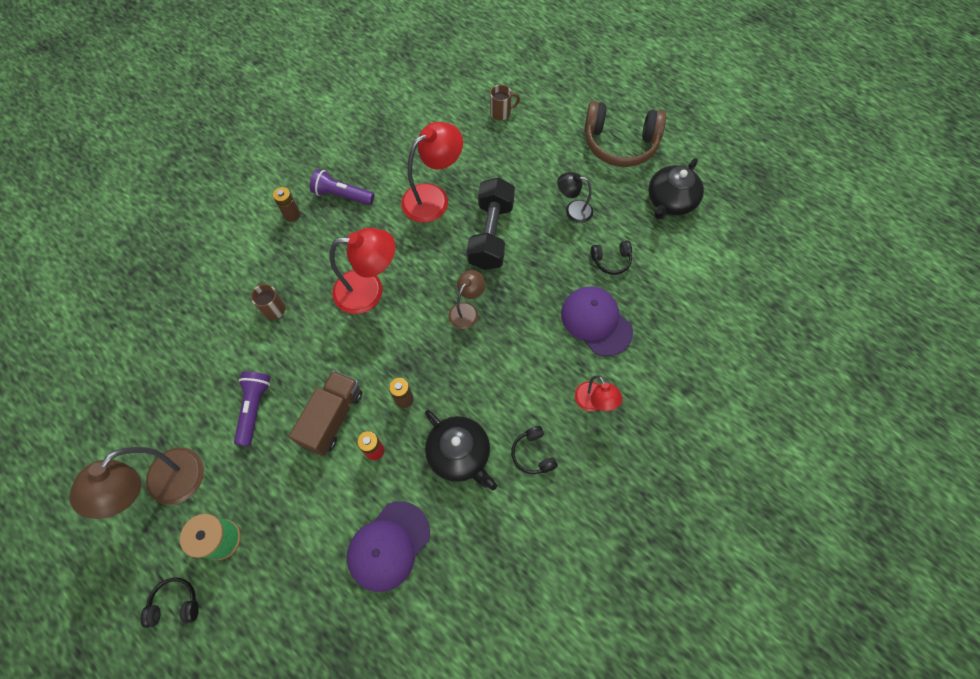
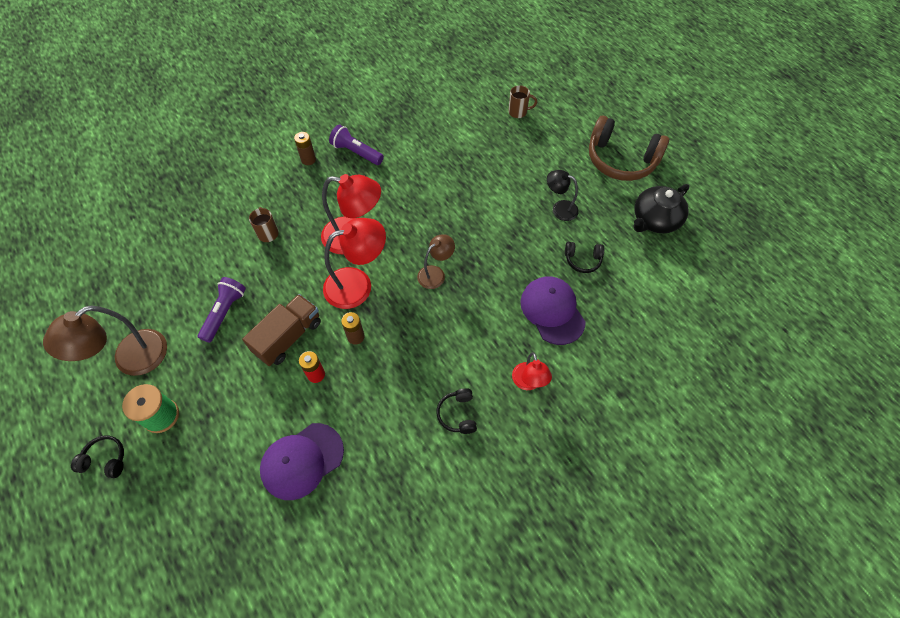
camera: 15 degrees right, 5 degrees down
(433, 197) = (435, 171): red lamp -> red lamp (358, 284)
(459, 454) = (390, 397): black teapot -> none
(491, 234) = (477, 213): black dumbbell -> none

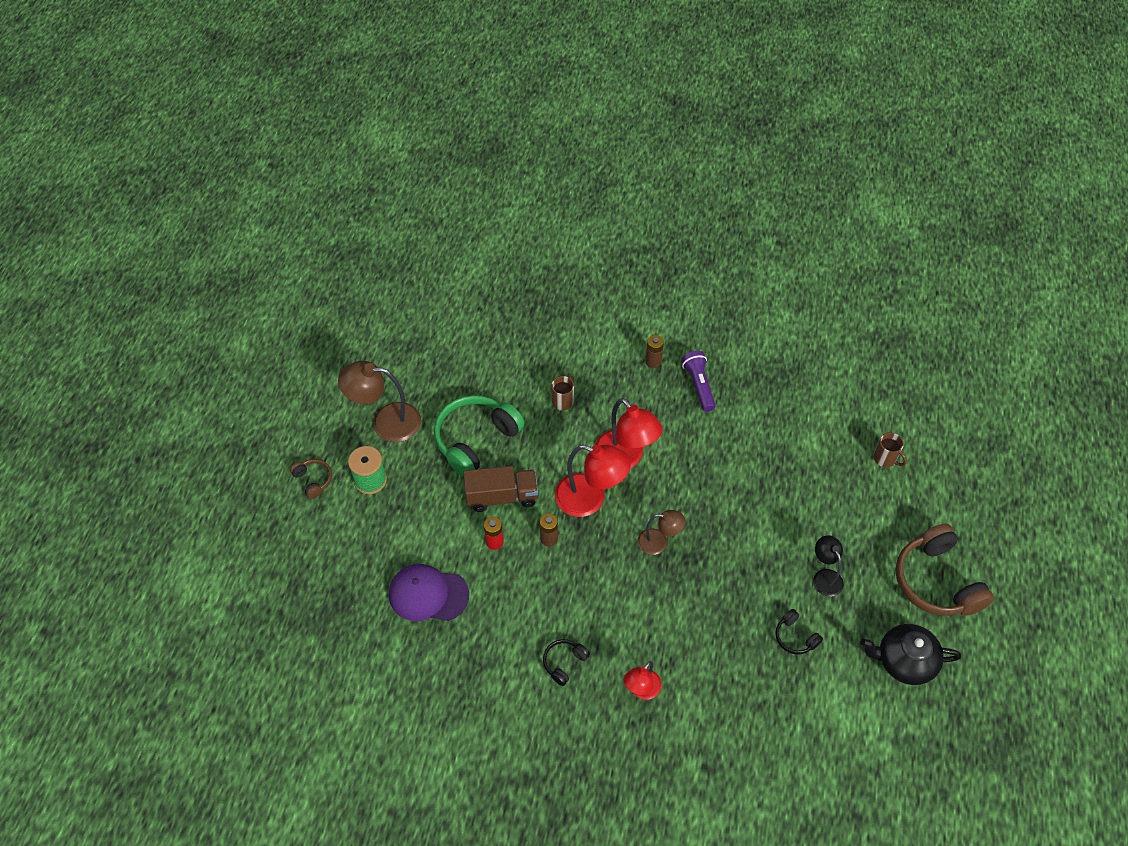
camera: 45 degrees right, 5 degrees down
(105, 460) = (313, 480): black headphones -> brown headphones
(225, 313) = (476, 440): purple flashlight -> green headphones
(552, 311) = (721, 654): purple cap -> none

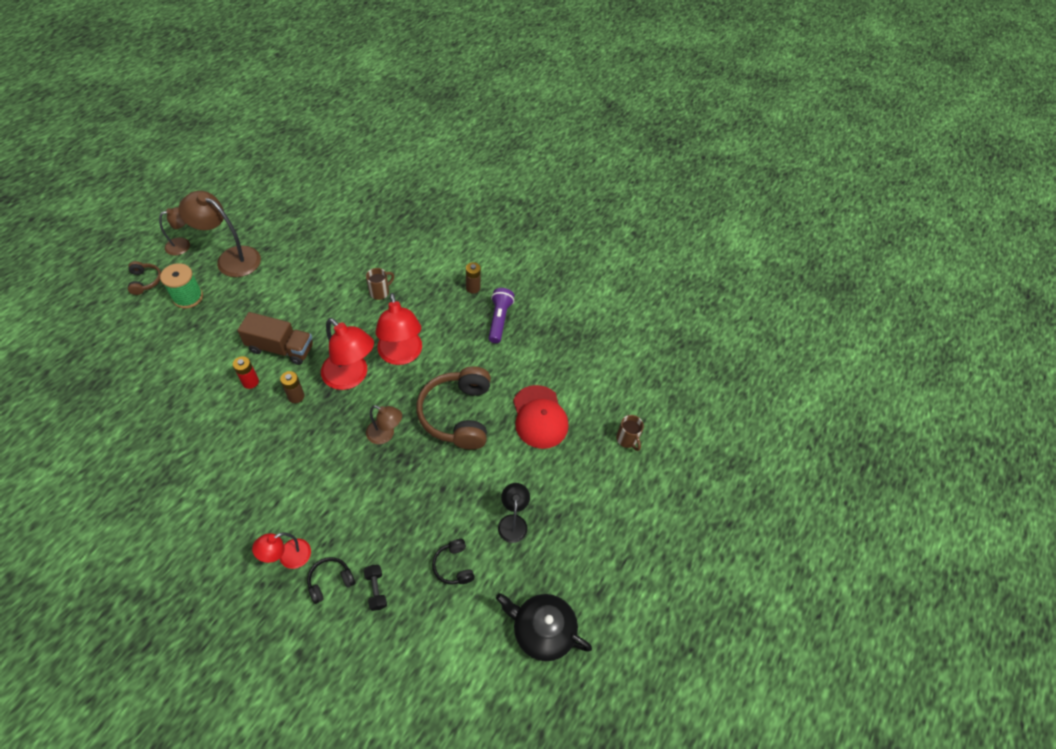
camera: 15 degrees right, 0 degrees up
(325, 426) = (183, 245): none -> brown lamp
(428, 594) = (168, 403): purple cap -> none
(476, 440) = (291, 297): green headphones -> none
(564, 663) = (239, 506): black headphones -> black headphones (330, 581)
(739, 686) = (376, 590): none -> black dumbbell
(793, 468) = (539, 417): none -> red cap
(936, 581) = (614, 567): brown headphones -> brown headphones (457, 414)

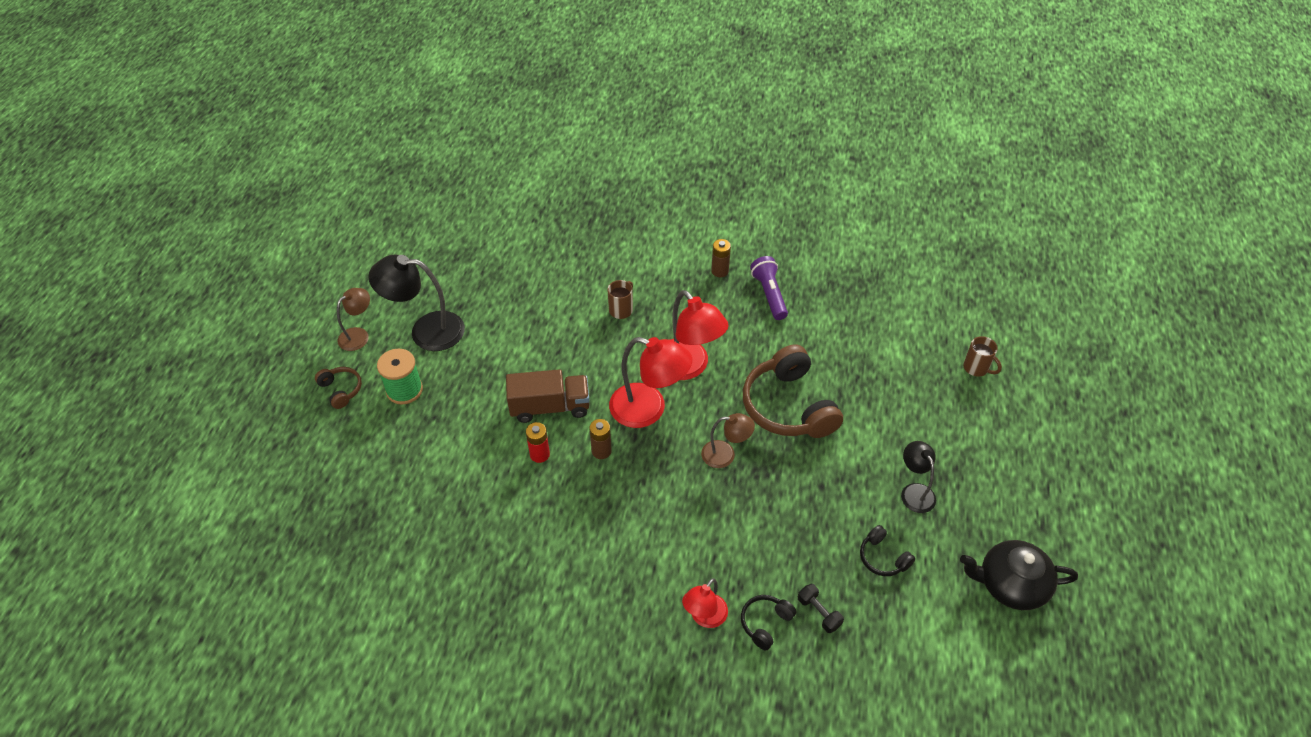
camera: 15 degrees left, 5 degrees down
(231, 258) = (426, 331): brown lamp -> black lamp
(539, 417) = (874, 378): red cap -> none

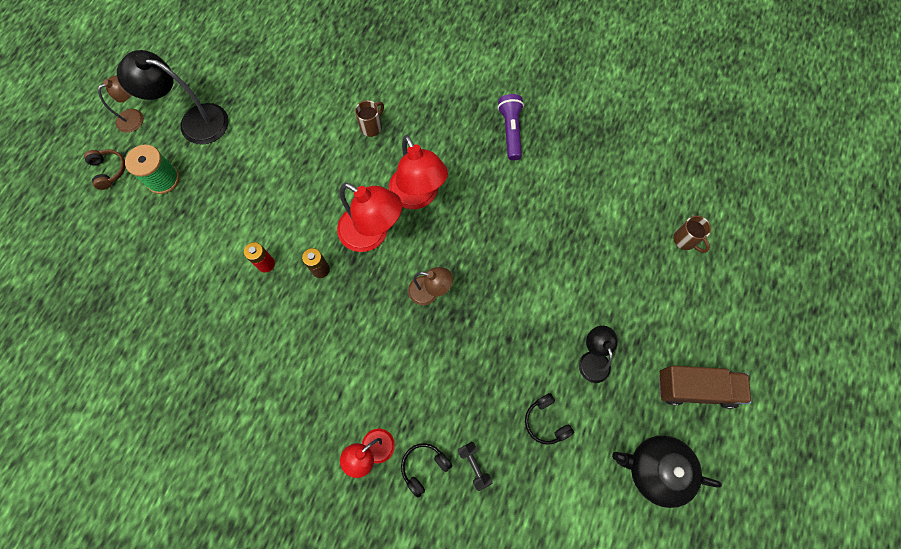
camera: 10 degrees right, 20 degrees up
(550, 407) = (285, 217): brown truck -> brown truck (695, 388)
(720, 271) = (471, 99): brown battery -> none
(788, 406) = (499, 252): brown headphones -> none

